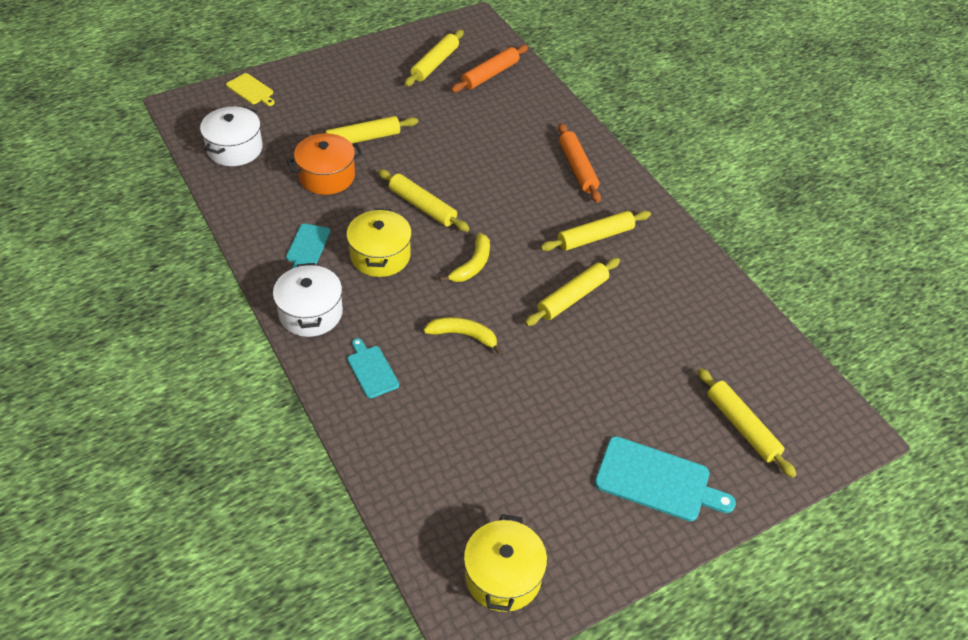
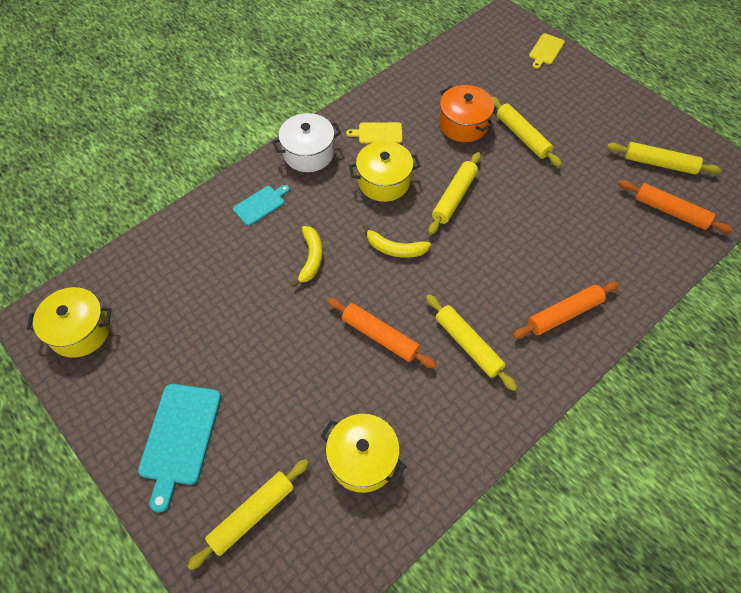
camera: 80 degrees right, 10 degrees up
(235, 149) = (469, 61): white pot -> none
(307, 246) = (378, 133): turquoise cutting board -> yellow cutting board
(572, 297) = (380, 336): yellow rolling pin -> orange rolling pin
(696, 334) = (363, 459): none -> yellow pot

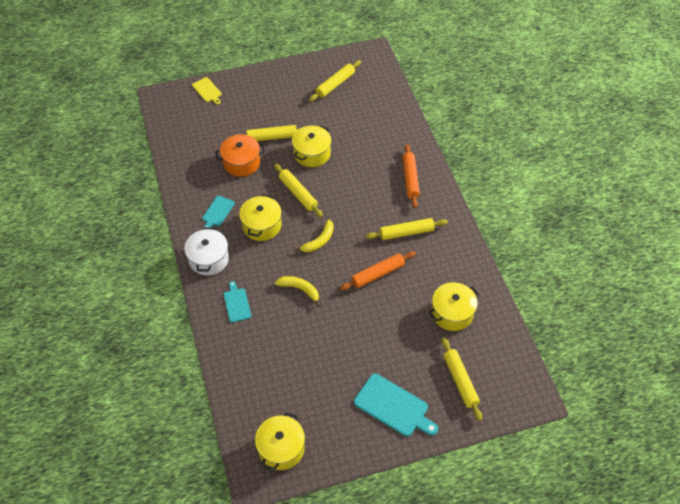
camera: 65 degrees left, 5 degrees down
(378, 133) = (217, 212): yellow cutting board -> turquoise cutting board
(526, 185) = (312, 153): none -> yellow pot
(670, 211) = (371, 98): orange rolling pin -> none

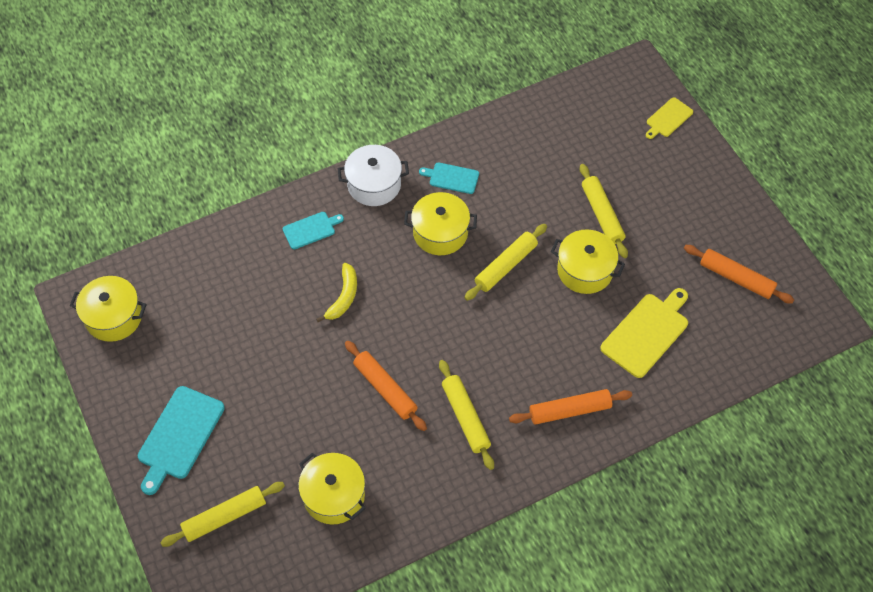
camera: 80 degrees right, 5 degrees up
(241, 162) = (544, 187): orange pot -> none
(319, 241) = (428, 306): yellow banana -> none
(335, 84) = (736, 278): yellow rolling pin -> orange rolling pin
(364, 132) = (646, 333): none -> yellow cutting board

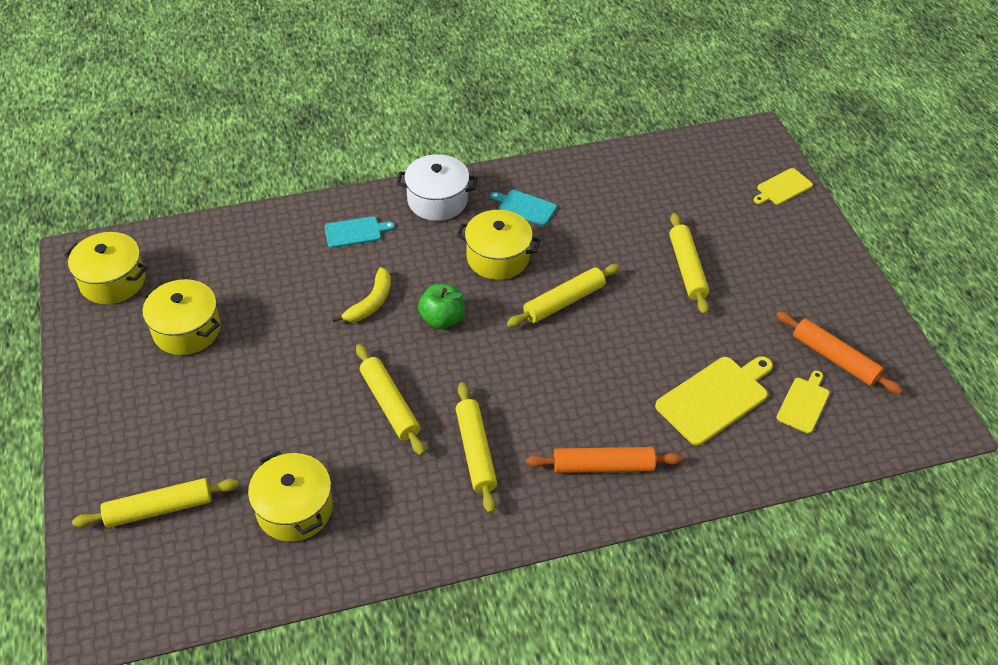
camera: 10 degrees right, 10 degrees down
(179, 436) = (139, 412): turquoise cutting board -> none
(385, 389) = (389, 404): orange rolling pin -> yellow rolling pin
(408, 301) = (442, 319): none -> green apple
(585, 270) = (655, 321): yellow pot -> yellow pot (187, 330)
(718, 324) = (803, 403): none -> yellow cutting board

